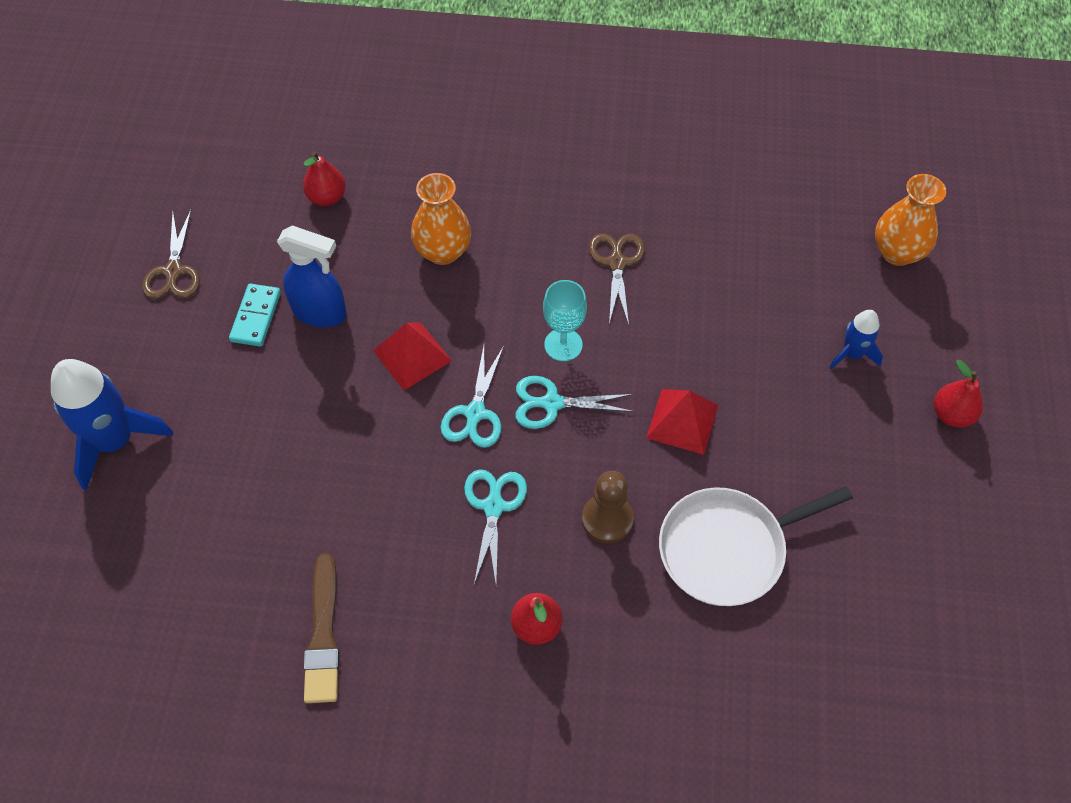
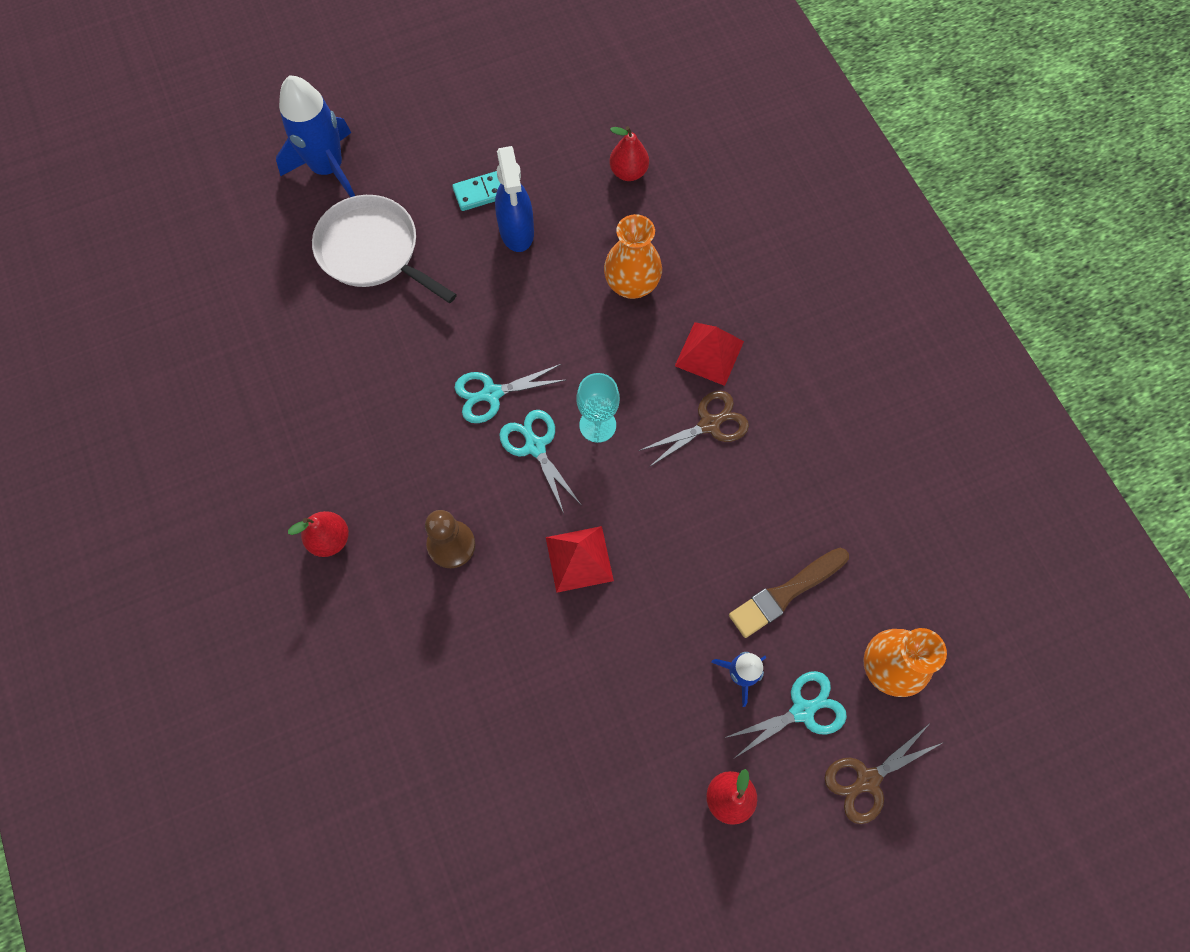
camera: 60 degrees right, 10 degrees up
(173, 271) = (492, 114): brown scissors -> brown scissors (867, 780)
(323, 634) = (248, 394): brown brush -> brown brush (786, 593)
(412, 355) = (517, 319): red pyramid -> red pyramid (709, 353)
(493, 506) = (415, 453): turquoise scissors -> turquoise scissors (802, 710)
(727, 549) = (476, 655): white pan -> white pan (373, 251)

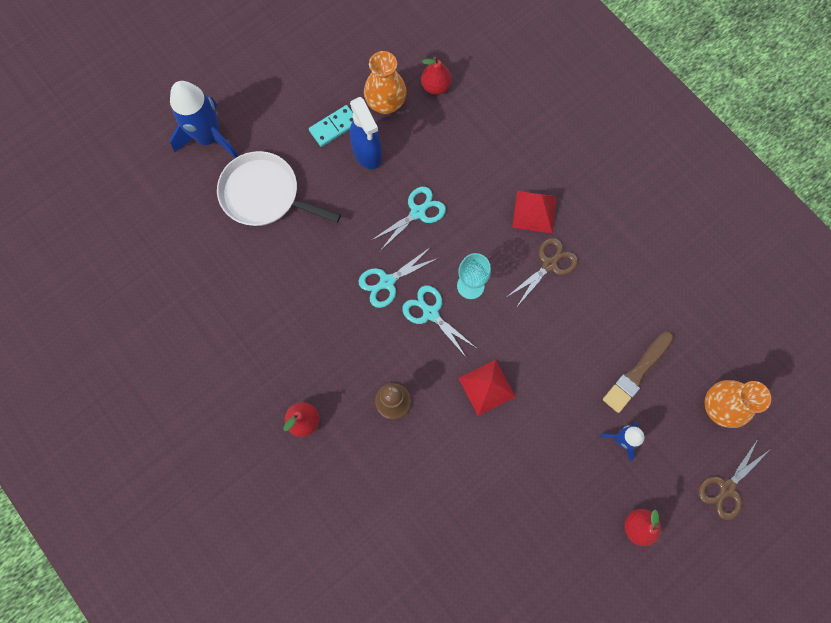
camera: 15 degrees left, 5 degrees up
(631, 285) = (463, 173): orange vase -> orange vase (386, 103)
(802, 710) = (670, 453): turquoise scissors -> turquoise scissors (418, 212)

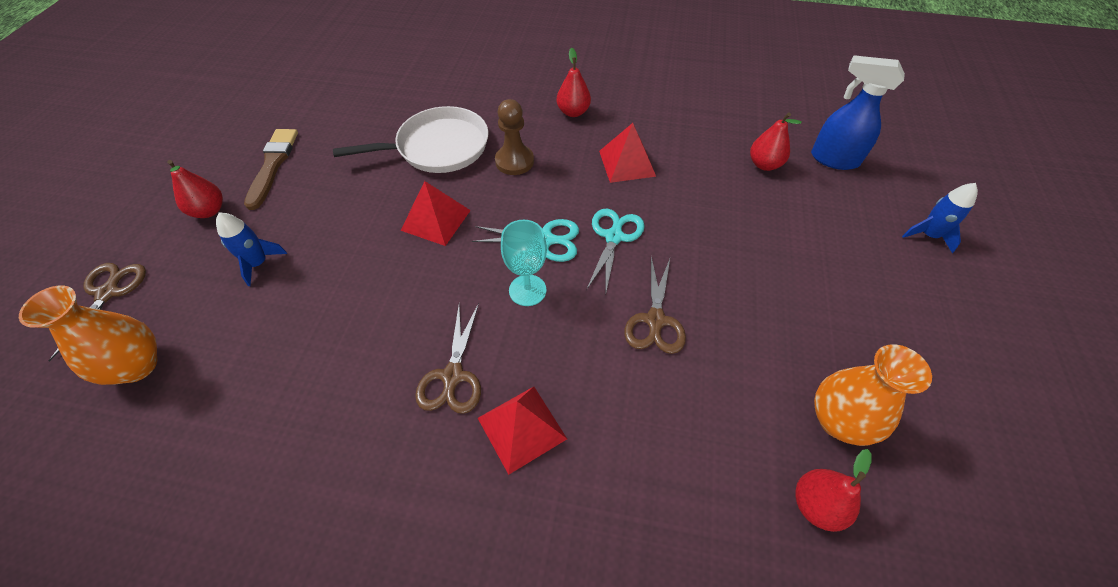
camera: 140 degrees right, 20 degrees down
(209, 137) = (928, 235): blue rocket -> blue rocket, size x0.54
(231, 258) = (764, 164): none -> red pear
(264, 194) = (812, 226): white pan -> white pan (438, 147)
(318, 334) = (627, 163): none -> red pyramid
(334, 127) = (847, 340): turquoise domino -> none
(367, 153) = (779, 340): blue spray bottle -> blue spray bottle (833, 159)
(418, 212) = (655, 320): turquoise scissors -> brown scissors
(637, 373) = (268, 333): brown brush -> brown brush (272, 165)

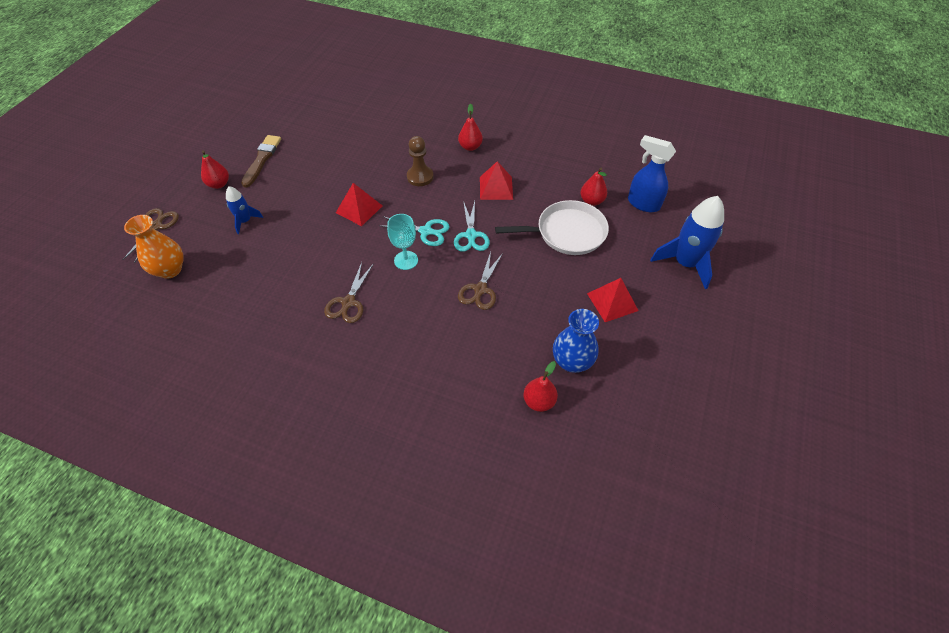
camera: 10 degrees right, 0 degrees up
(438, 147) = (371, 161): white pan -> white pan (567, 232)
(521, 428) = (381, 336): red pyramid -> red pyramid (612, 302)
(614, 237) = (471, 235): turquoise scissors -> turquoise scissors turned 150 degrees clockwise
(838, 420) = (572, 361): orange vase -> blue vase
(928, 235) = (685, 263): blue rocket -> blue rocket, size x1.86

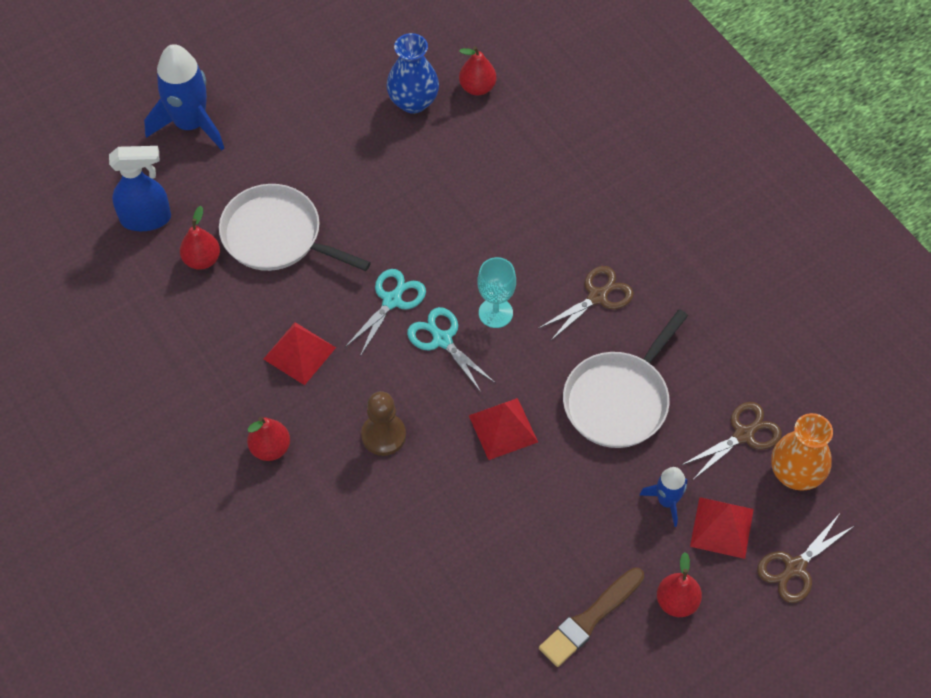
camera: 145 degrees left, 5 degrees up
(300, 254) = (619, 400): none -> white pan
(480, 289) = (439, 226): brown scissors -> brown scissors (743, 435)
(612, 302) = (313, 131): red pyramid -> red pyramid (722, 527)
(643, 203) = (146, 219): blue spray bottle -> blue spray bottle turned 75 degrees counterclockwise

